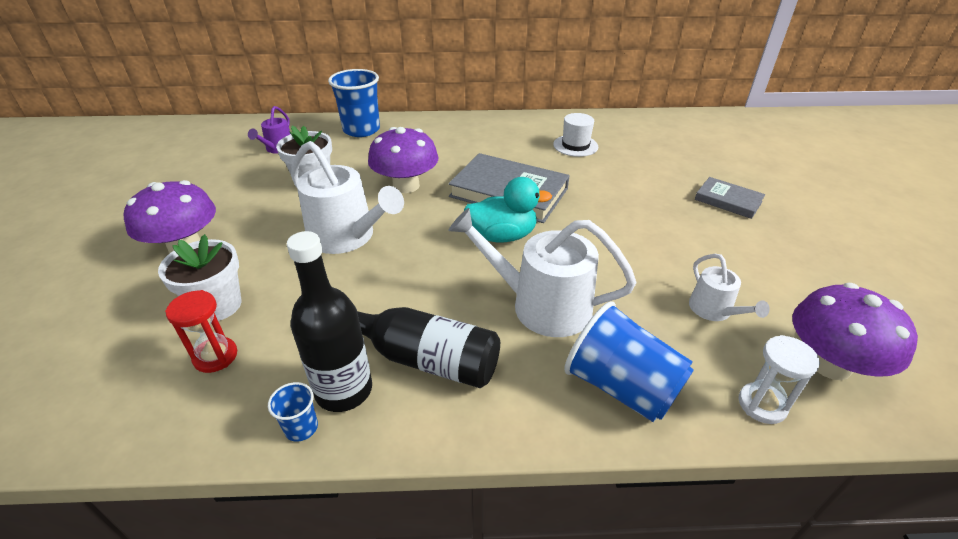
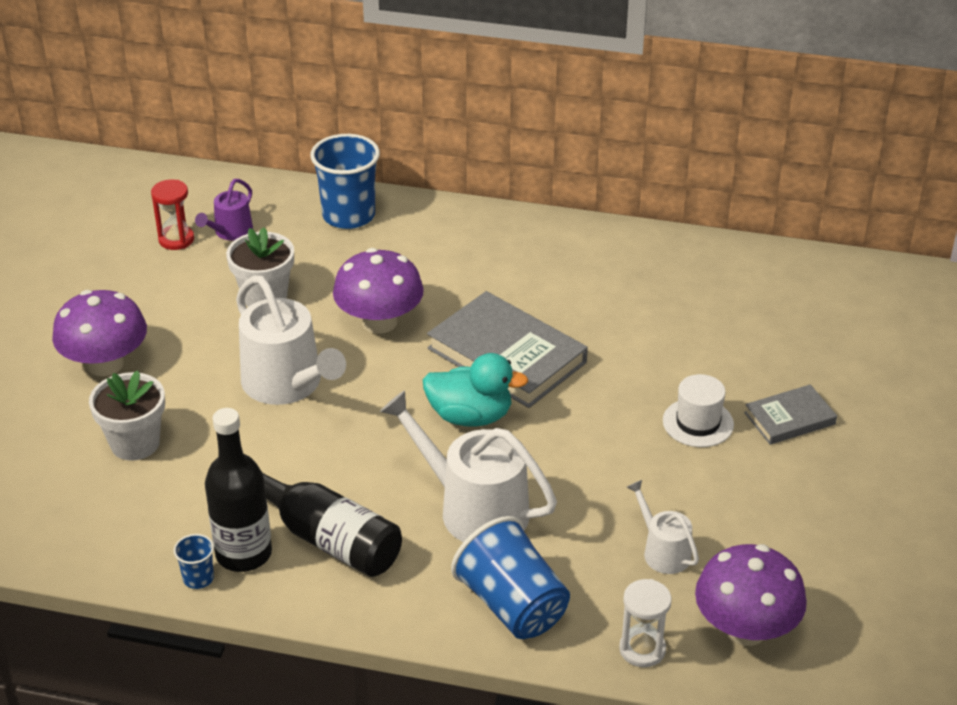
camera: 15 degrees right, 0 degrees up
(215, 356) = (128, 497): red hourglass -> red hourglass (176, 239)
(575, 145) = (637, 293): white hat -> white hat (698, 423)
(713, 310) = (663, 551): white watering can -> white watering can turned 150 degrees clockwise
(728, 200) = (789, 418): grey book -> grey book turned 75 degrees counterclockwise

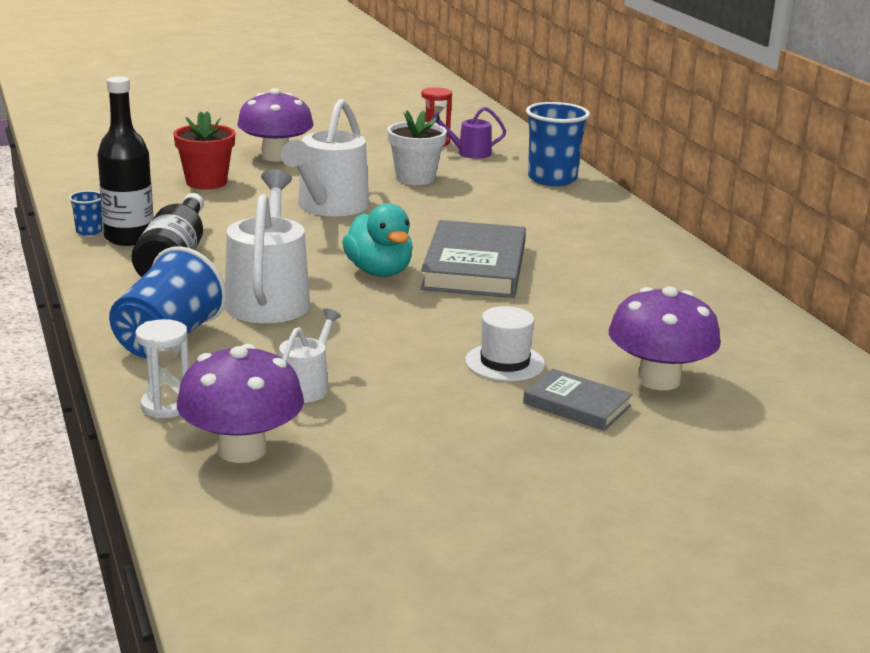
camera: 55 degrees right, 15 degrees down
(135, 443) = (206, 182): white flower pot -> red flower pot
(379, 322) = (444, 217): purple mushroom -> purple mushroom (658, 380)

